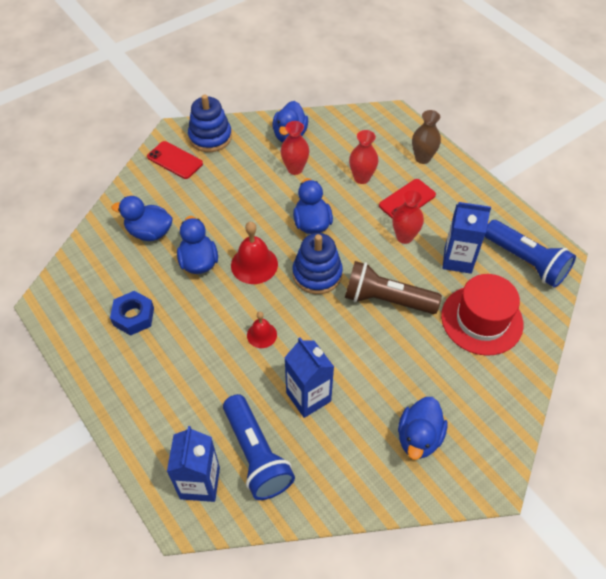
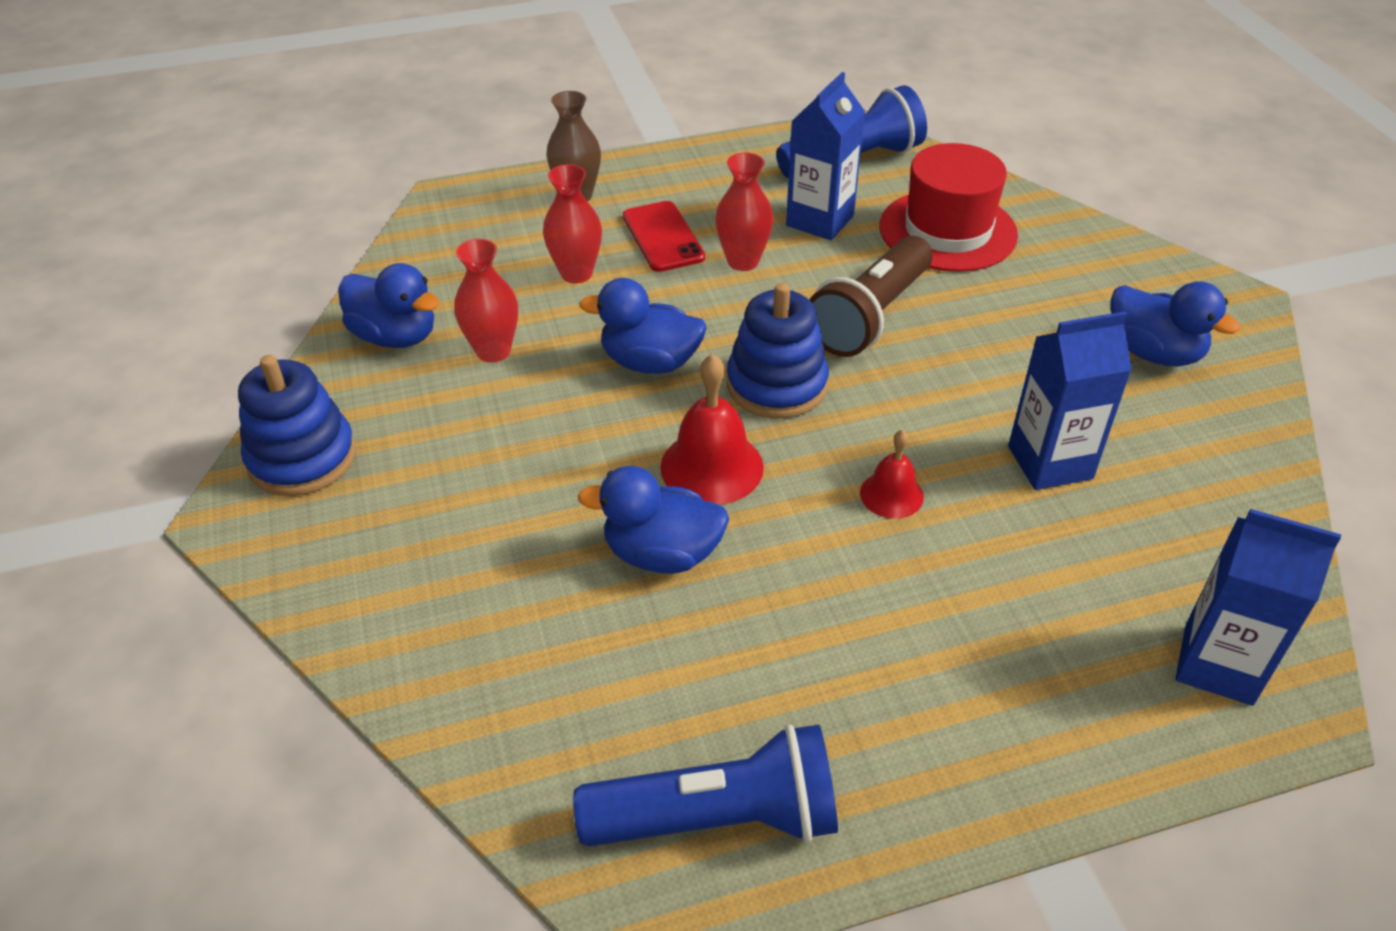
camera: 70 degrees left, 10 degrees down
(133, 316) = (766, 705): blue nut -> none
(149, 232) = (526, 627): blue duck -> none
(175, 160) = (327, 535): red phone -> none
(256, 455) = (1163, 563): blue flashlight -> blue flashlight (718, 818)

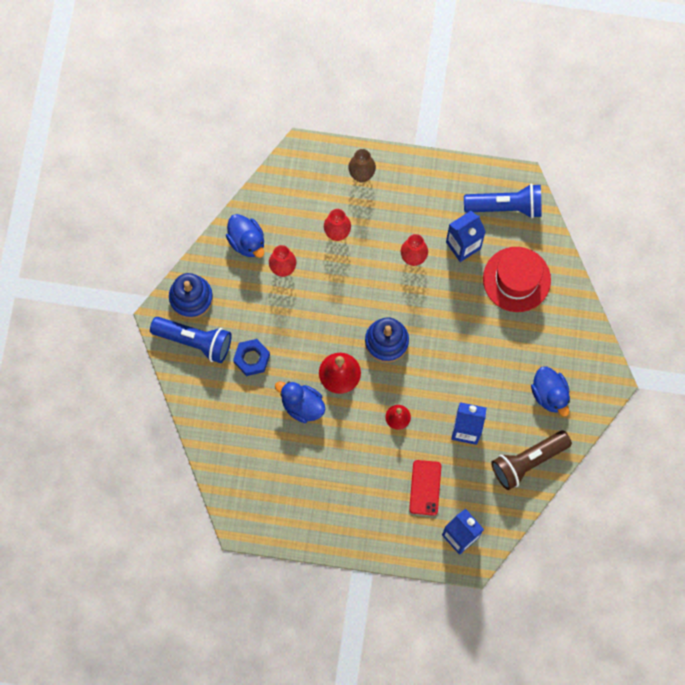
camera: 25 degrees right, 30 degrees up
(495, 512) = (252, 358): none -> blue nut
(650, 362) = (343, 305): blue duck -> none
(663, 237) = (386, 225): red phone -> red phone (425, 487)
(718, 818) = (272, 512): blue flashlight -> blue flashlight (194, 341)
(870, 316) = (447, 319): brown flashlight -> brown flashlight (528, 461)

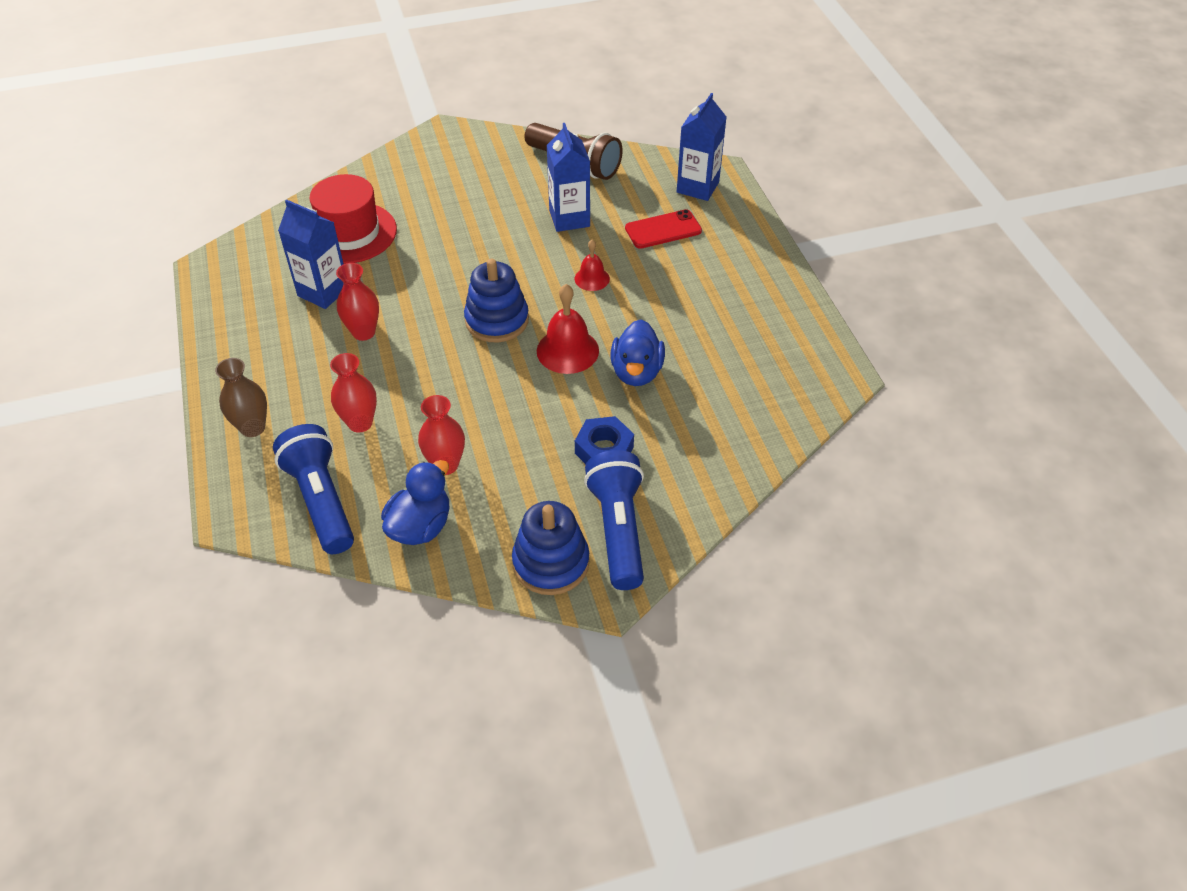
camera: 115 degrees left, 25 degrees down
(506, 206) = (250, 270): blue flashlight -> blue flashlight (321, 500)
(549, 394) = (485, 169): blue duck -> none

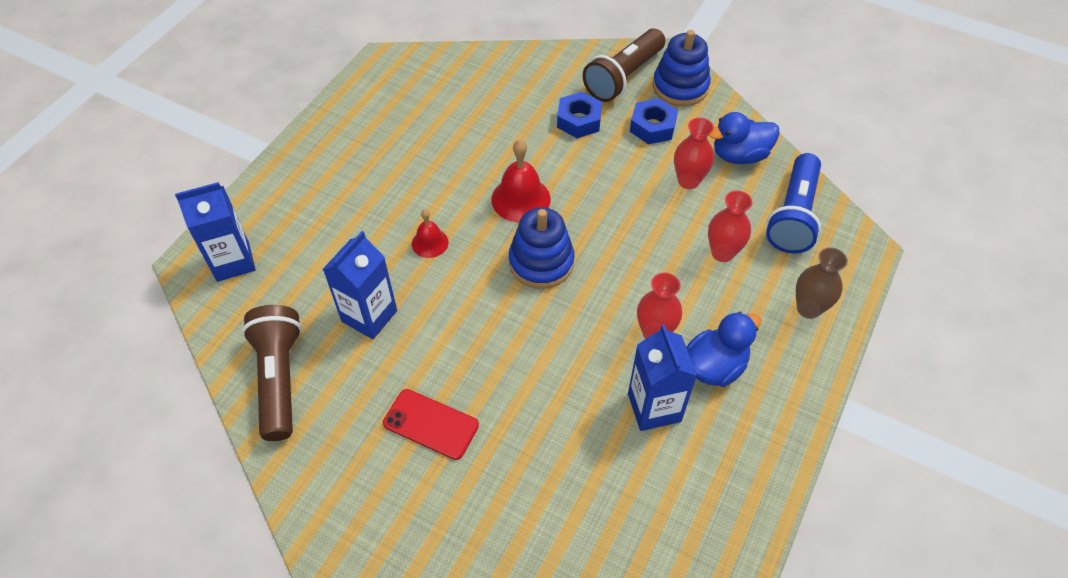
camera: 135 degrees left, 5 degrees up
(350, 233) = (569, 467): red hat -> none
(531, 495) = (652, 127): none -> blue nut
(618, 529) = (623, 77): blue flashlight -> brown flashlight
(636, 372) = (496, 151): blue duck -> blue duck (715, 366)
(663, 230) = (319, 243): red phone -> red phone (431, 424)

